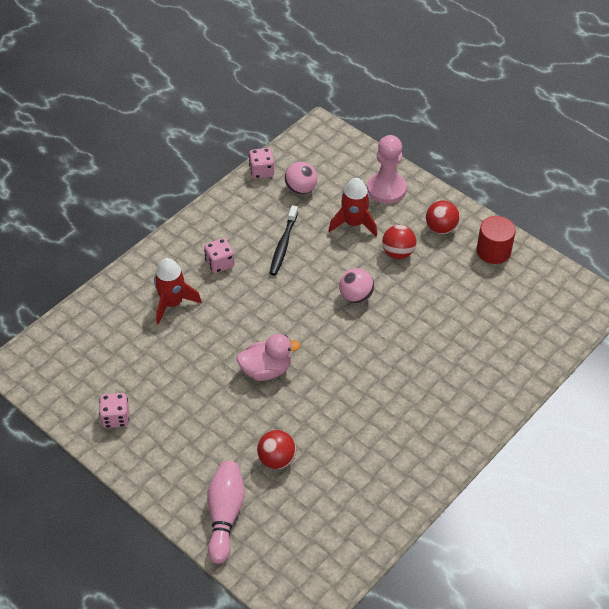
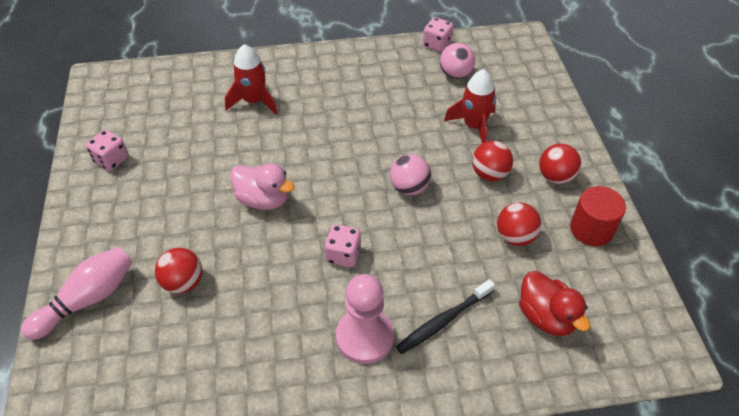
camera: 40 degrees right, 0 degrees up
(219, 263) = (324, 93): pink dice -> pink dice (343, 255)
(283, 245) = (392, 108): black toothbrush -> black toothbrush (444, 320)
(386, 189) = (535, 115): pink pawn -> pink pawn (364, 337)
(454, 286) = (515, 237): none -> red ball
(516, 325) = (546, 317): none -> red duck

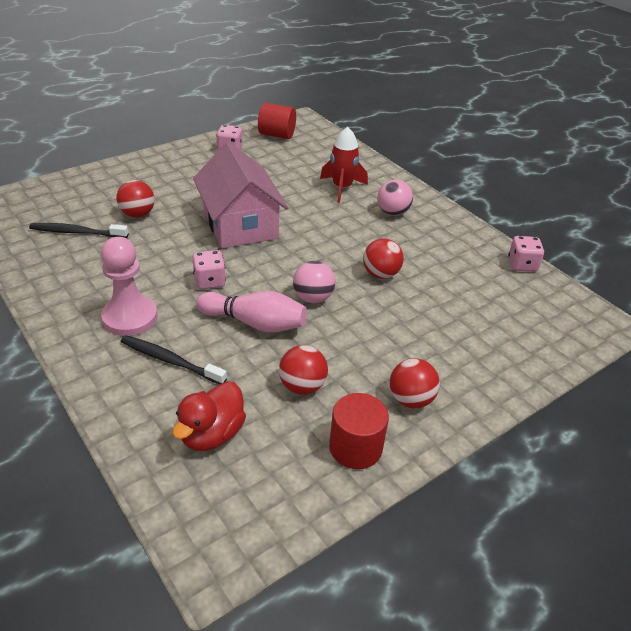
camera: 60 degrees right, 10 degrees down
(88, 299) = (103, 182): pink bowling pin -> pink bowling pin (254, 323)
(113, 110) = (277, 135): none -> red cylinder
(181, 351) = (77, 232): none -> black toothbrush
(263, 199) = (240, 224): pink duck -> pink house
(455, 74) = (492, 288): pink ball -> pink ball (392, 212)
(474, 126) = (430, 319): red rocket -> none
(489, 174) = (373, 347): red ball -> red ball (380, 274)

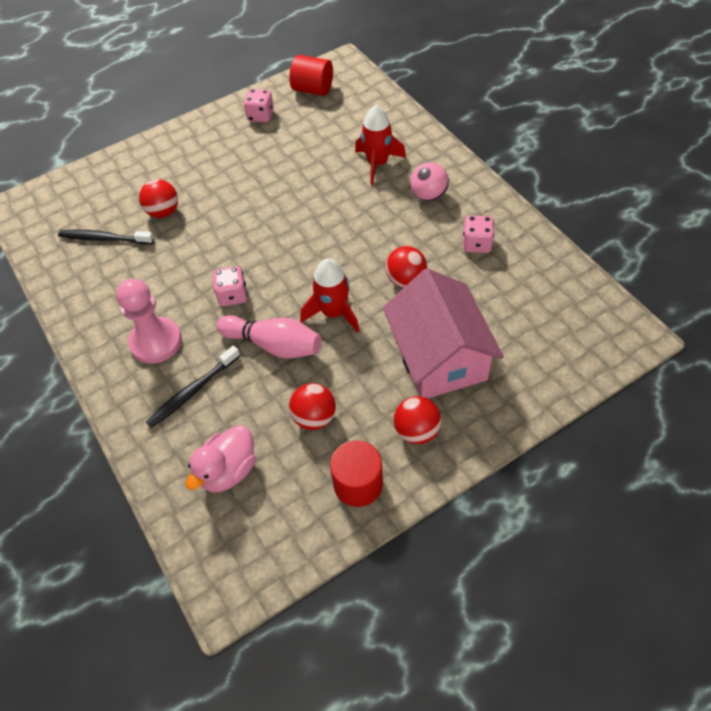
camera: 10 degrees right, 15 degrees up
(170, 361) = (193, 391): black toothbrush -> black toothbrush turned 75 degrees counterclockwise
(212, 434) = (228, 470): red duck -> pink duck
(240, 224) = (266, 220): pink house -> pink house (439, 357)
(313, 298) = (333, 313): pink ball -> red rocket
(522, 265) = (559, 262): pink dice -> pink dice (477, 244)

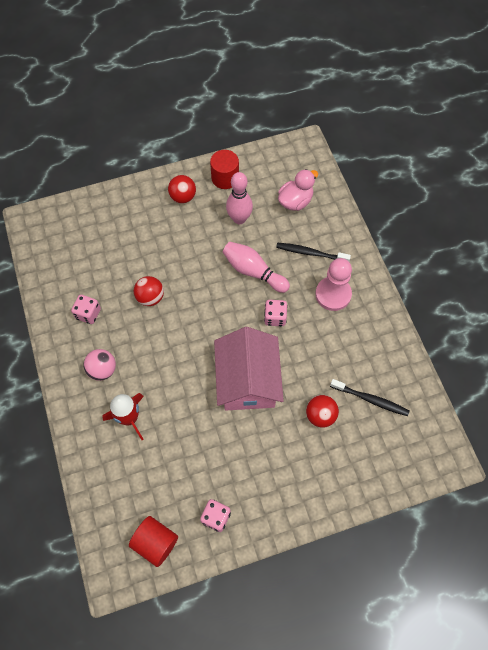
camera: 170 degrees left, 10 degrees up
(193, 391) = (311, 253): black toothbrush -> black toothbrush turned 135 degrees counterclockwise
(314, 417) = (239, 219): red ball -> pink bowling pin
(333, 313) = (208, 285): red rocket -> none
(439, 357) = (151, 237): pink house -> pink house (247, 380)

